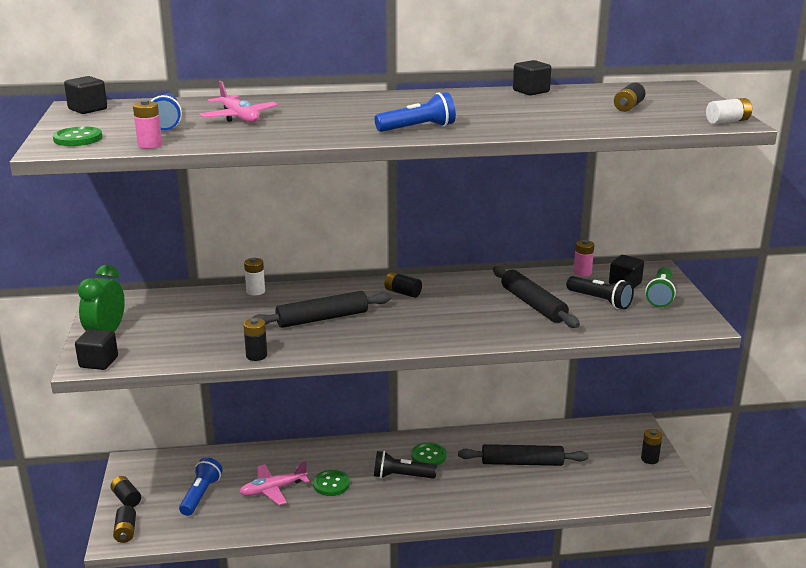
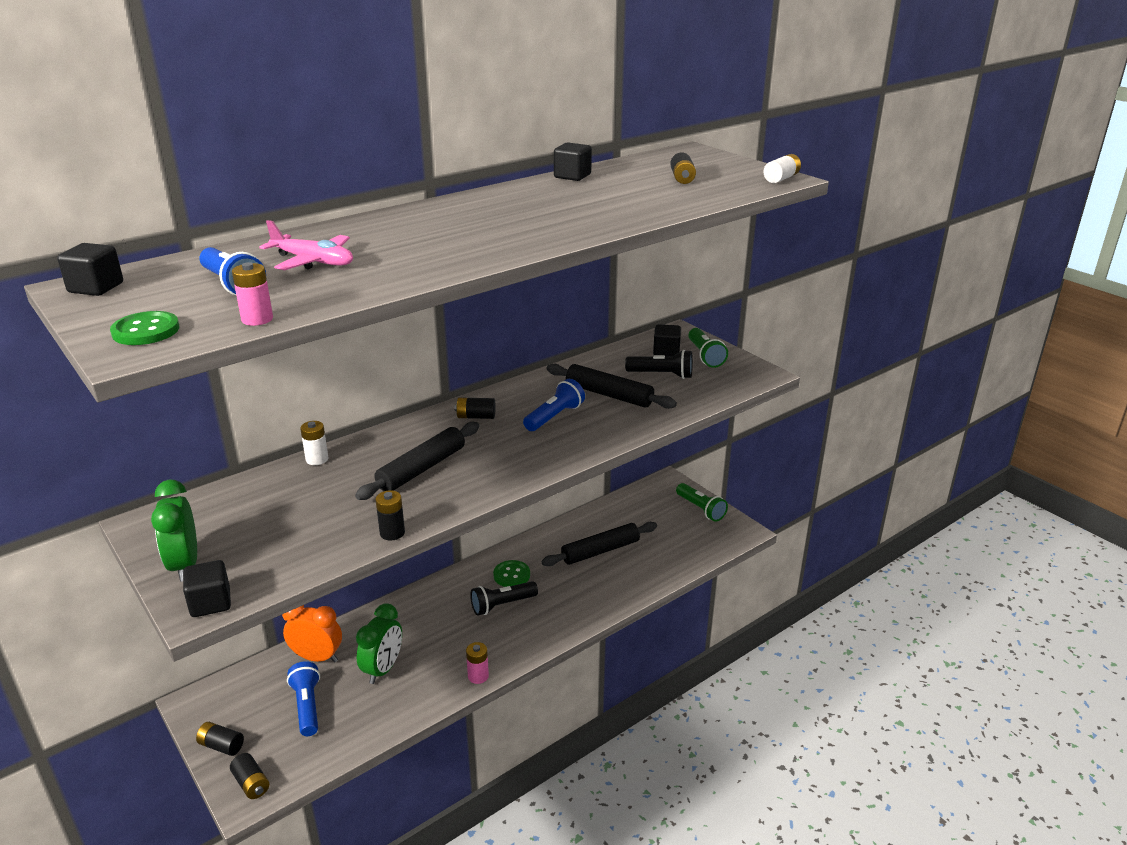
camera: 30 degrees left, 5 degrees up
(233, 463) = (317, 657): none -> orange clock
(273, 489) = (383, 669): pink plane -> green clock
(331, 484) = (439, 640): green button -> none
(418, 128) = (528, 237): blue flashlight -> blue flashlight (554, 417)
(582, 272) = (620, 350): pink battery -> pink battery (478, 676)
(649, 459) = (701, 509): black battery -> green flashlight

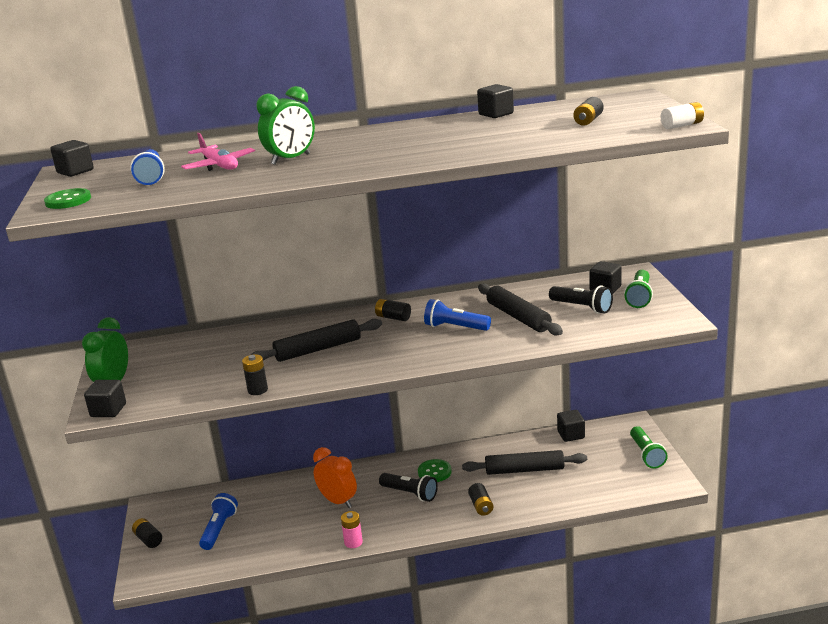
camera: 30 degrees right, 5 degrees down
(251, 783) = (150, 570): black battery -> black battery (481, 506)
(257, 319) = (136, 200): pink battery -> none
(317, 459) = (253, 329): white battery -> none
(317, 657) = (248, 497): orange clock -> orange clock (338, 501)
(383, 669) = (288, 518): green clock -> green clock (291, 159)
(502, 605) = (410, 493): black flashlight -> black flashlight turned 150 degrees counterclockwise
(554, 417) = (455, 327): blue flashlight -> blue flashlight turned 135 degrees counterclockwise
(619, 504) = (571, 435): none -> black cube

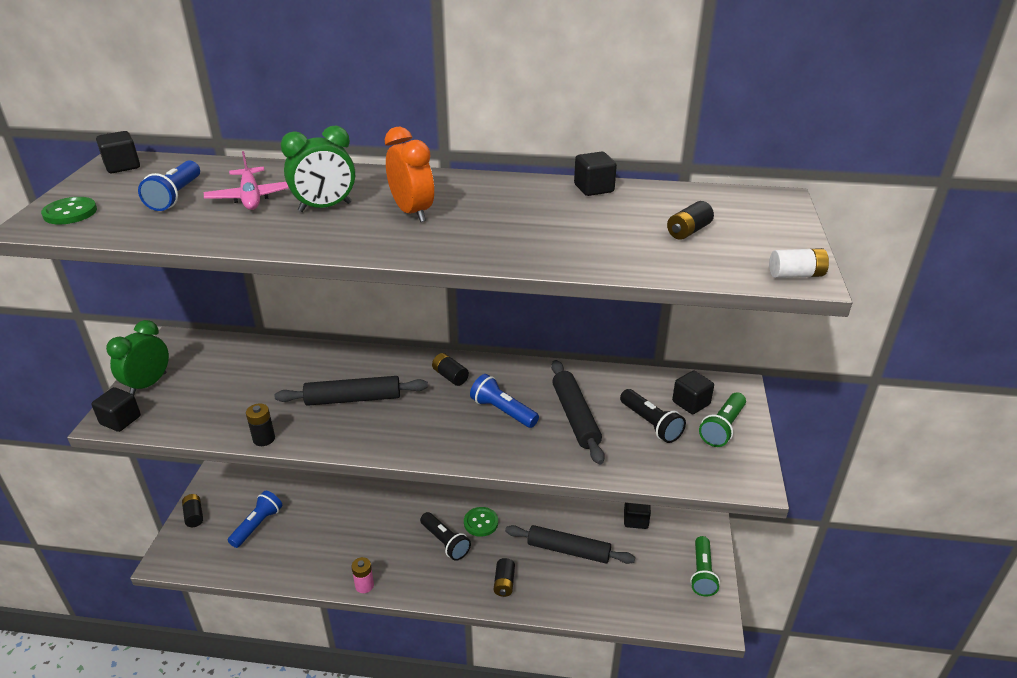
camera: 15 degrees right, 10 degrees up
(338, 501) = (375, 528): orange clock -> orange clock (412, 212)

